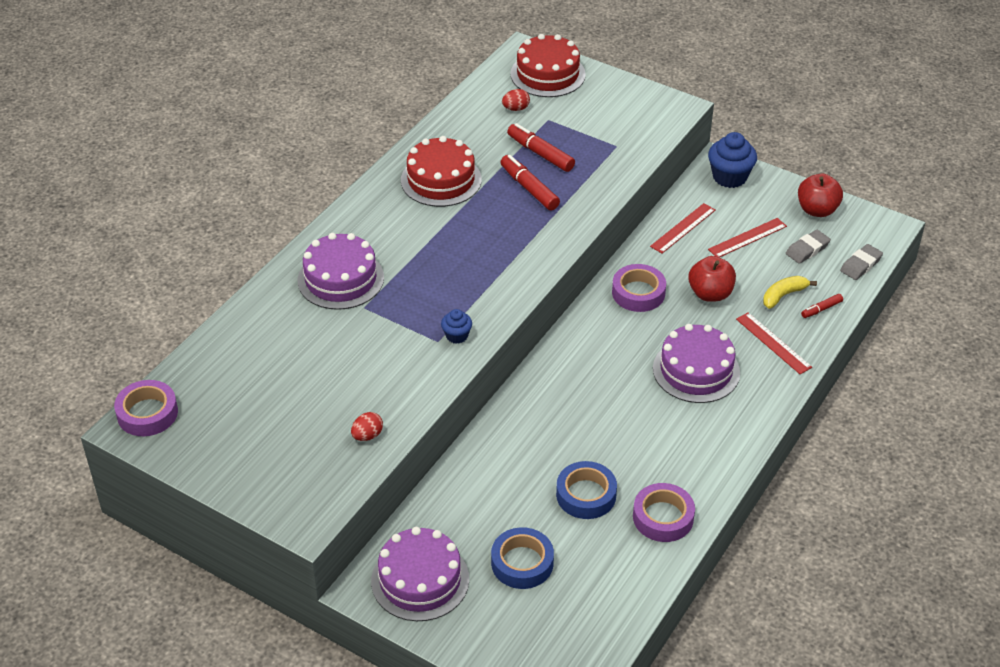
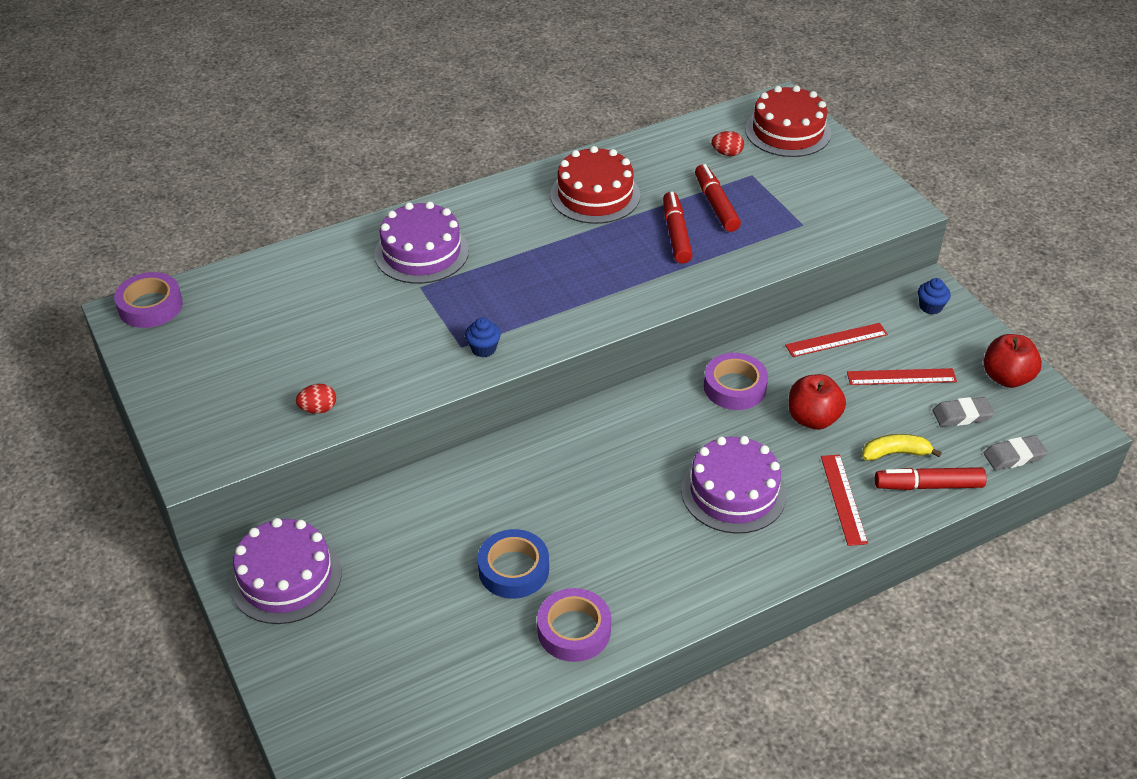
camera: 30 degrees right, 0 degrees up
(522, 563) = (394, 608): blue tape -> none
(729, 177) = (930, 307): blue cupcake -> blue cupcake, size x0.55
(821, 309) = (928, 485): red marker -> red marker, size x1.80

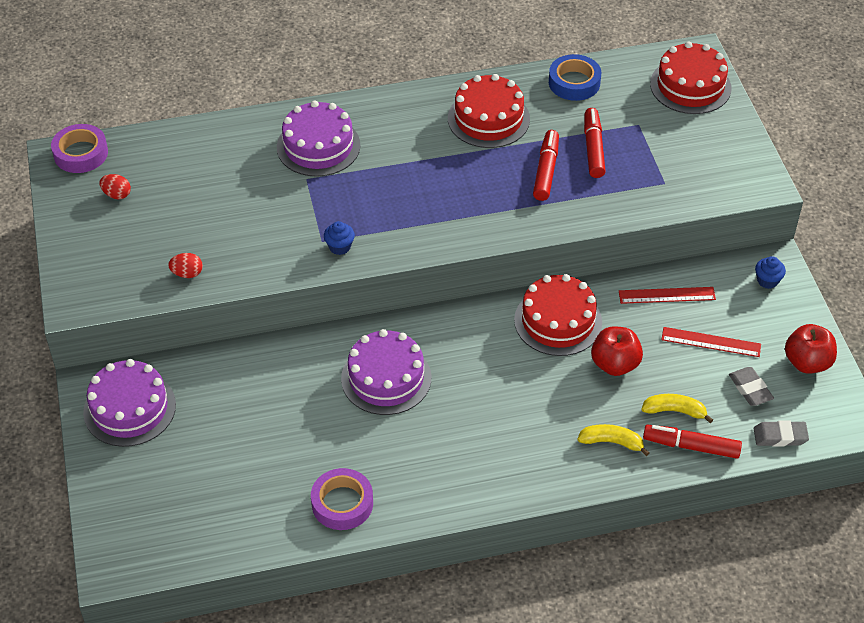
camera: 15 degrees right, 5 degrees up
(513, 569) = (312, 442): blue tape -> blue tape (574, 82)
(727, 153) = (624, 98): red egg -> red egg (117, 194)
(733, 492) = (519, 415): purple cake -> purple cake (386, 378)
(735, 387) = (558, 321): purple tape -> red cake
(843, 499) = (611, 442): red ruler -> yellow banana
(962, 415) = (750, 389): grey eraser -> grey eraser turned 60 degrees clockwise

